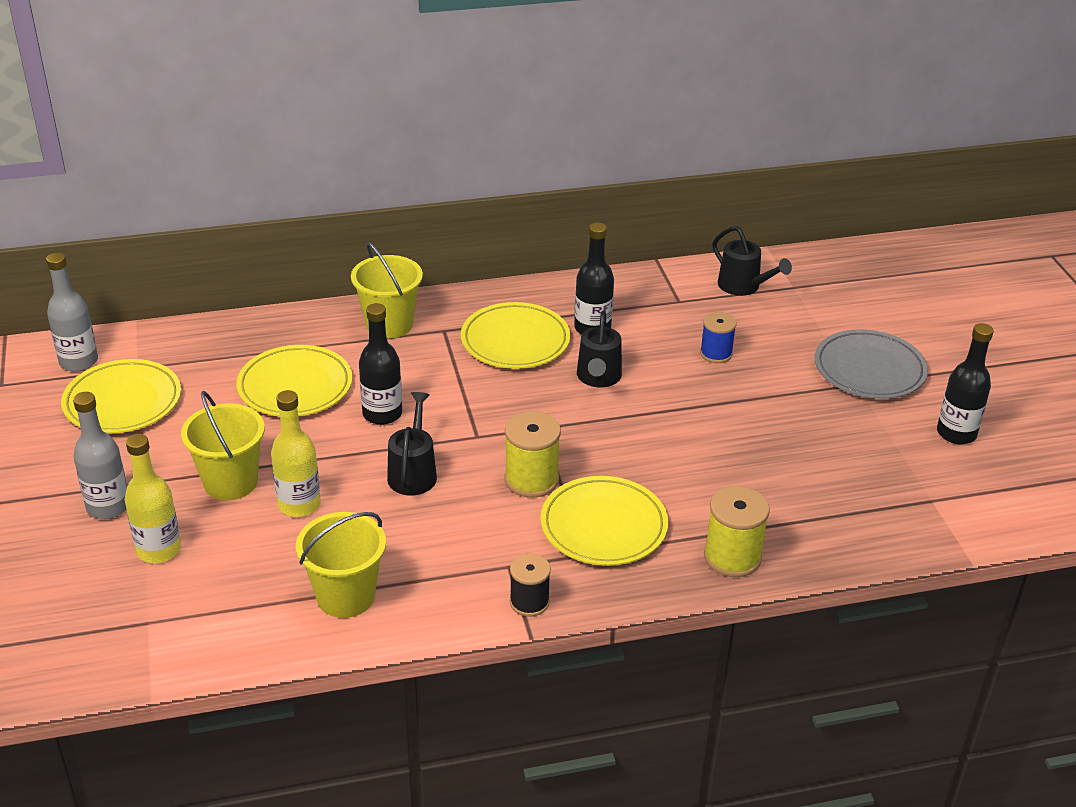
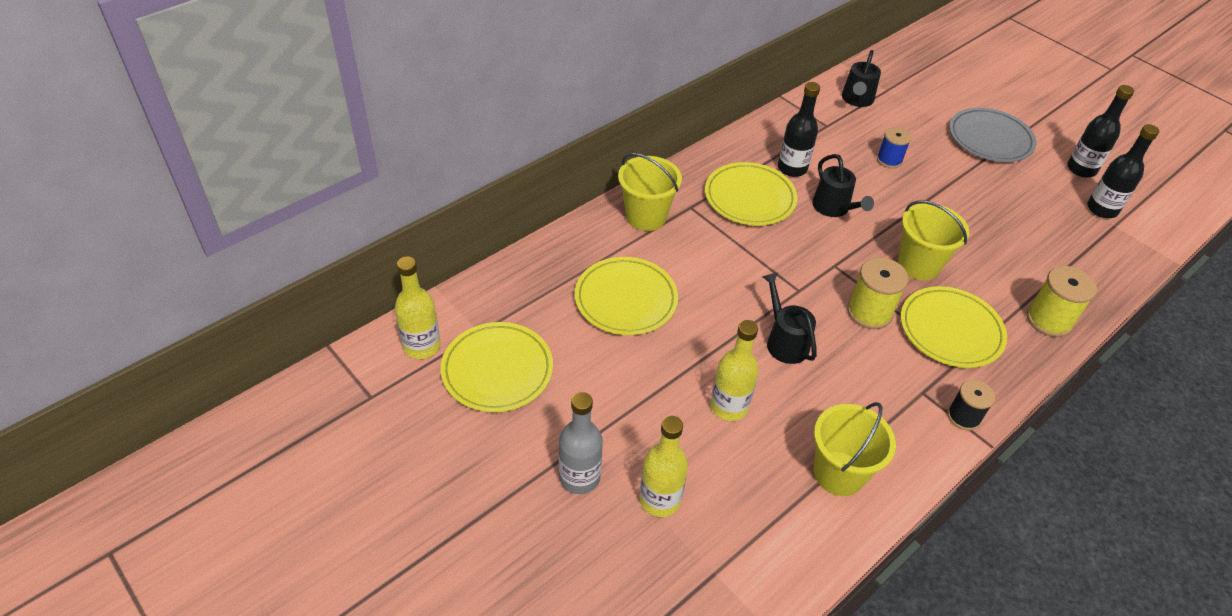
camera: 30 degrees left, 10 degrees up
(79, 361) = (422, 346): grey bottle -> yellow bottle
(230, 482) = (657, 409): yellow bucket -> yellow bucket (918, 265)
(382, 414) = (714, 298): black bottle -> black bottle (1102, 209)
(743, 287) = (856, 100): black watering can -> black watering can turned 90 degrees clockwise

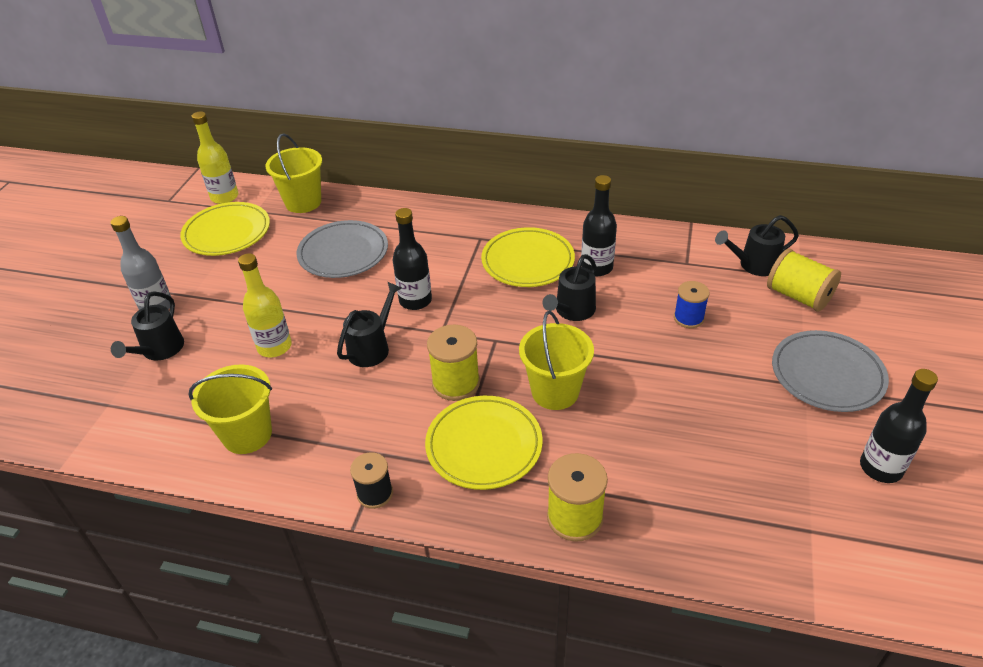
camera: 60 degrees right, 5 degrees down
(626, 299) = (343, 253): yellow plate -> grey plate
(646, 216) = (444, 223): yellow bucket -> yellow bucket (303, 202)
(659, 500) = (159, 350): yellow bottle -> black watering can
(906, 103) = (798, 296): none -> yellow spool
(1102, 209) = (827, 509): black bottle -> black bottle (415, 300)

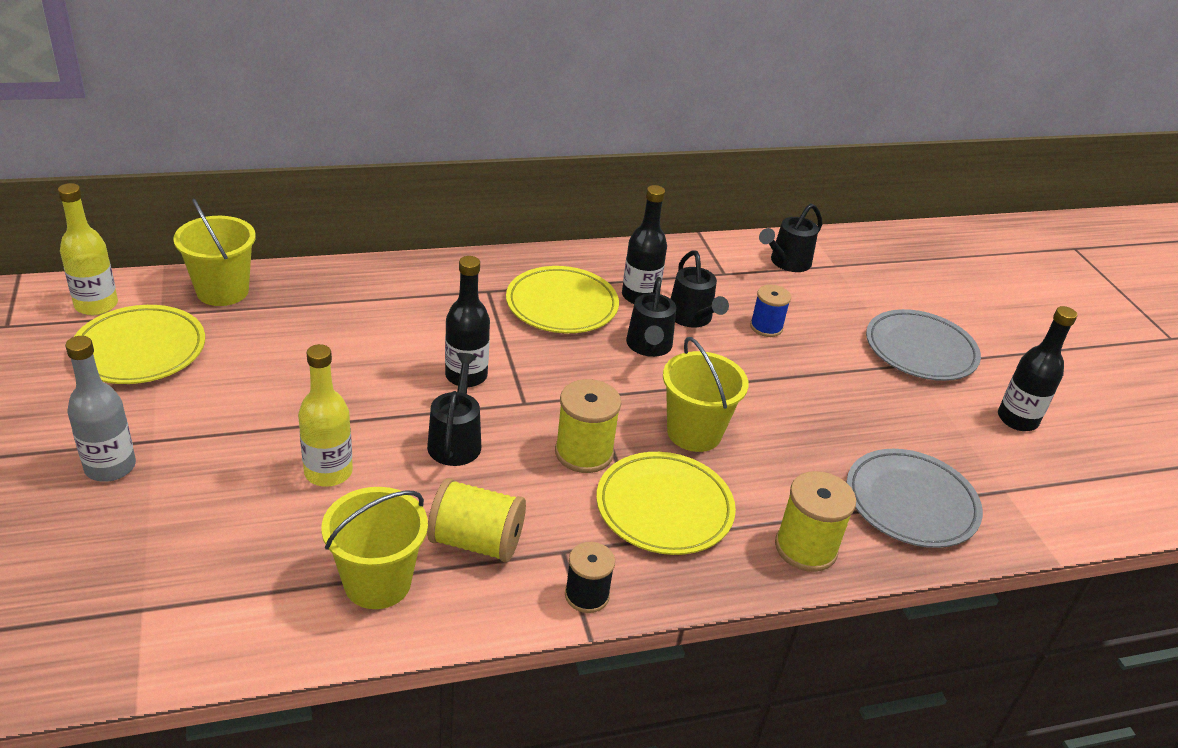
camera: 35 degrees left, 5 degrees down
(159, 350) = (164, 520): black watering can -> black watering can (692, 318)
(343, 253) = (330, 341): grey plate -> grey plate (911, 503)
(798, 296) = (846, 284): yellow spool -> yellow spool (476, 542)

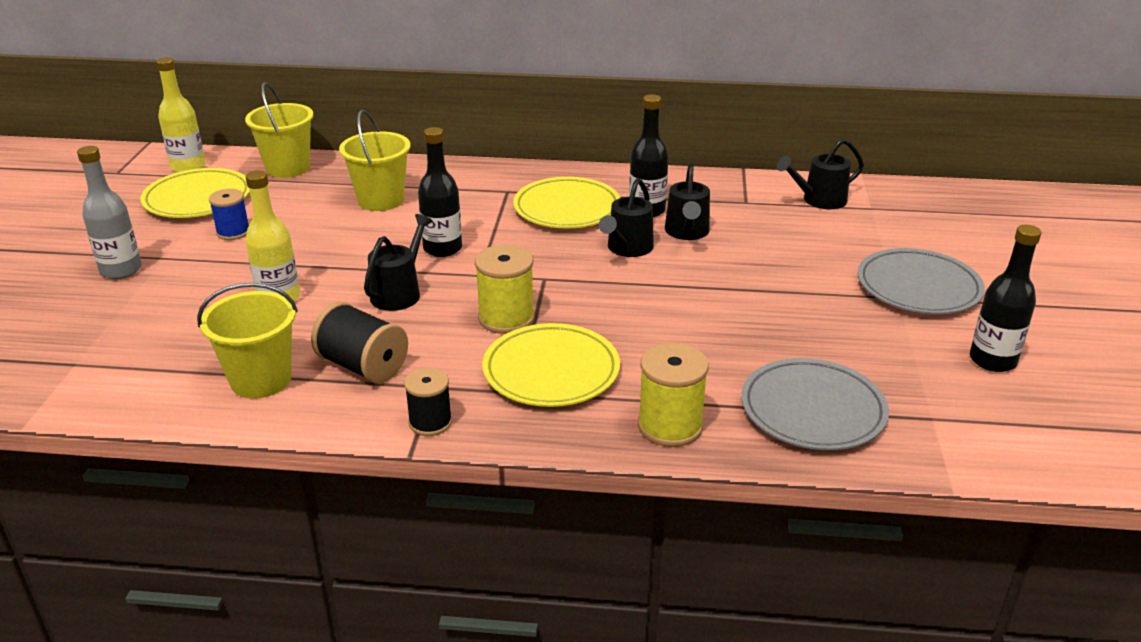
camera: 25 degrees right, 5 degrees down
(476, 542) = (363, 366): yellow spool -> black spool
(694, 433) = (623, 319): yellow bucket -> yellow bucket (381, 200)
(766, 327) = (758, 248): blue spool -> blue spool (233, 232)

